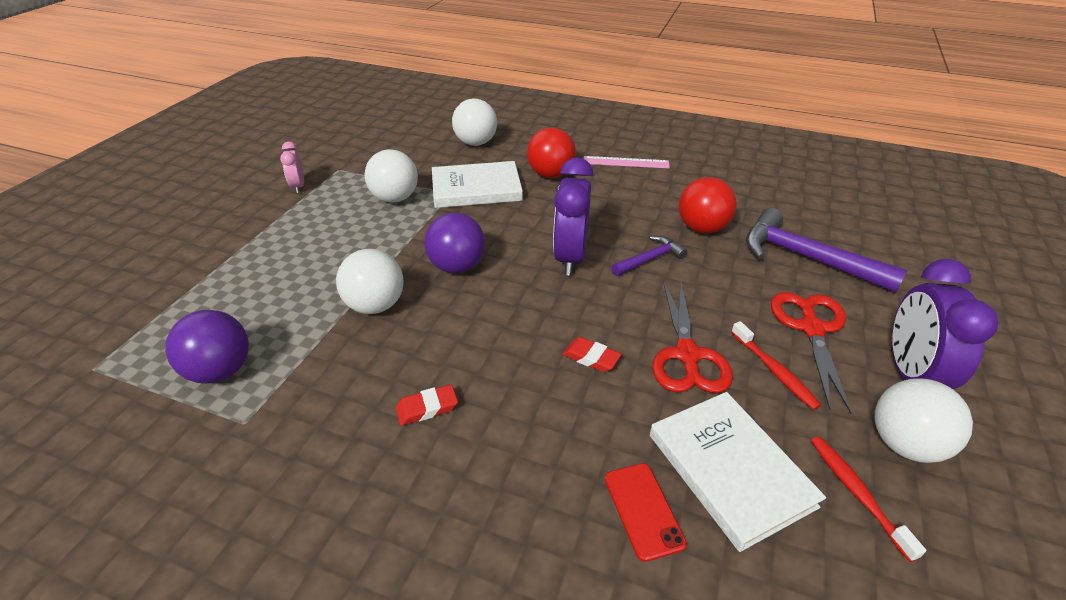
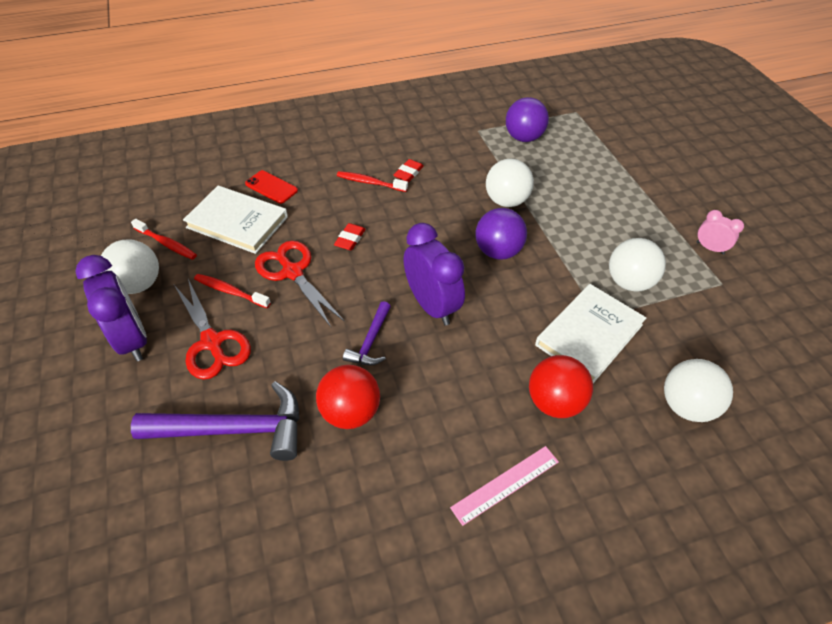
camera: 140 degrees right, 10 degrees up
(492, 425) = (370, 182): none -> red toothbrush
(591, 357) = (350, 239): red eraser -> red eraser turned 60 degrees counterclockwise

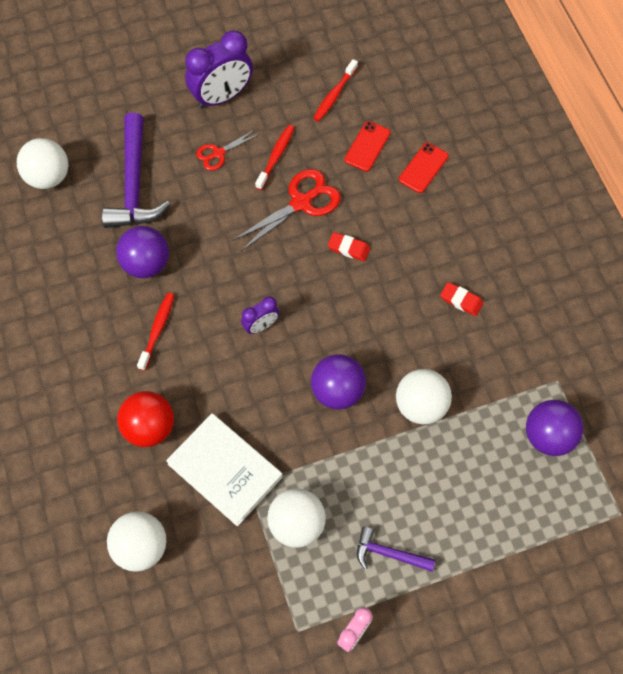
camera: 90 degrees right, 15 degrees up
(138, 284) = (283, 86): white ball -> white ball (48, 177)
(212, 342) = (218, 153): red scissors -> red scissors, size x0.58
(237, 222) = (367, 146): white book -> red phone
(350, 412) = (146, 264): red ball -> purple ball
(370, 182) = (440, 261): red toothbrush -> red toothbrush (157, 330)
(370, 341) = (218, 275): purple hammer -> purple hammer (389, 554)
(432, 305) = (261, 326): purple clock -> purple clock, size x0.52
(505, 484) = (75, 381): pink ruler -> none

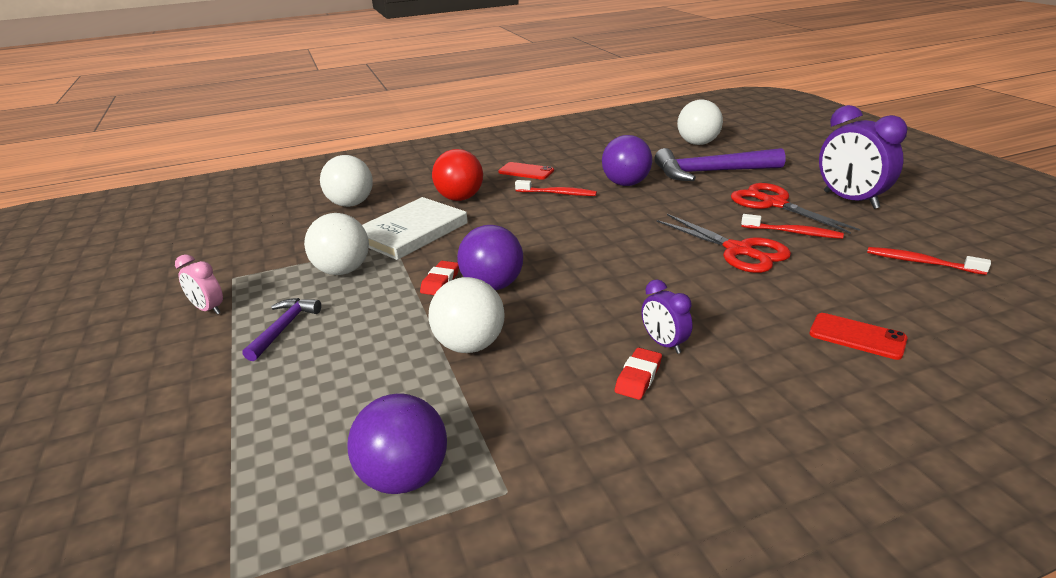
camera: 90 degrees right, 35 degrees down
(218, 153) = (774, 204): red scissors -> red scissors, size x1.73
(261, 326) = (570, 238): purple clock -> purple clock (664, 344)
(348, 248) = (689, 283): red eraser -> red eraser (440, 282)
(367, 146) = (857, 289): red phone -> red phone (526, 171)

